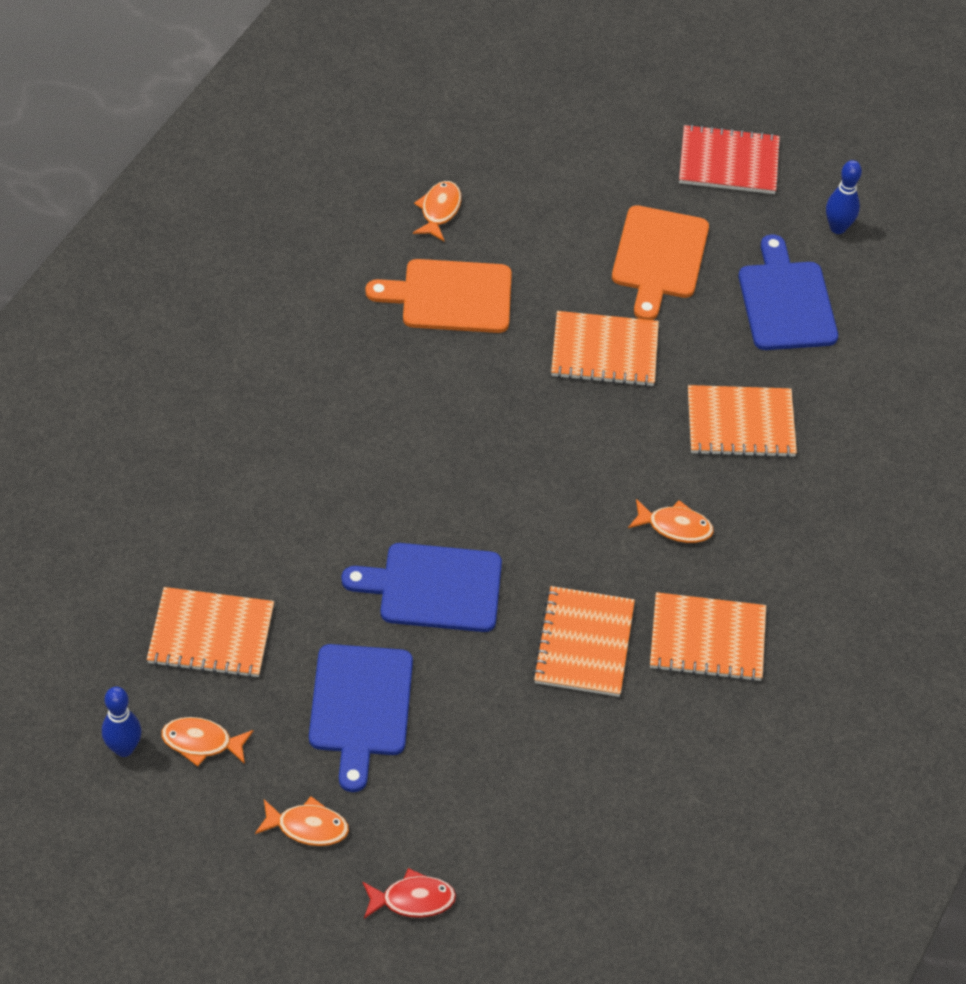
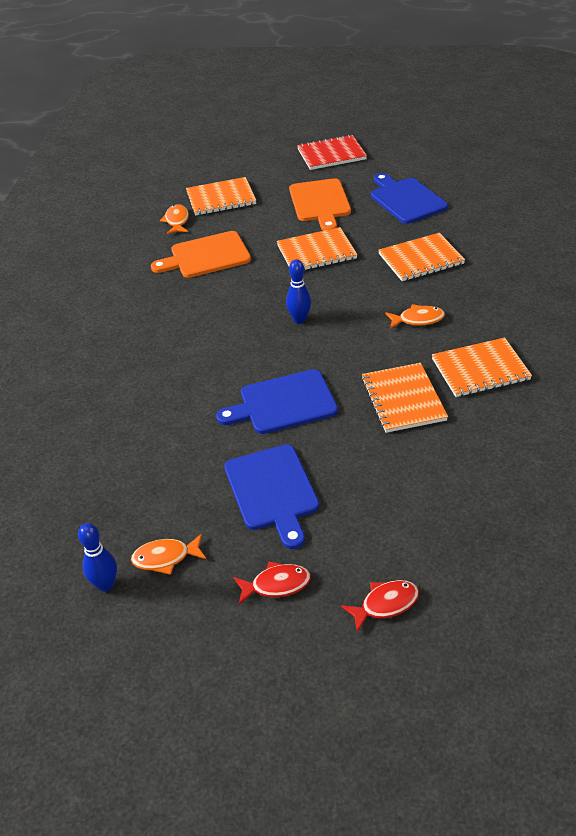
camera: 15 degrees left, 10 degrees down
(211, 634) = (139, 485): orange notebook -> orange notebook (221, 198)
(307, 827) = (276, 585): orange fish -> red fish
(837, 228) = (411, 162): blue bowling pin -> blue bowling pin (299, 320)

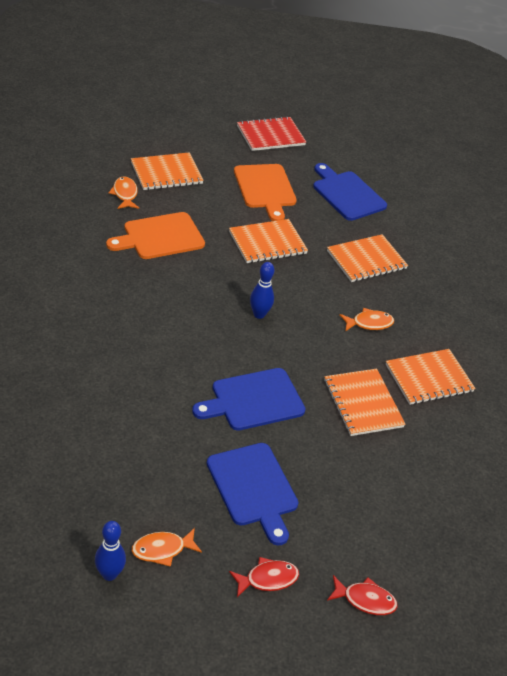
camera: 15 degrees left, 0 degrees up
(385, 604) = (365, 600): red fish -> red fish turned 45 degrees clockwise

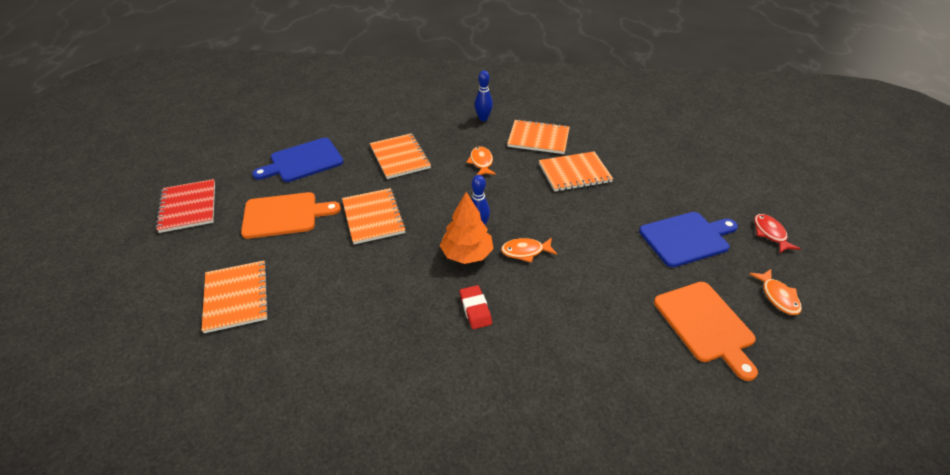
camera: 80 degrees left, 0 degrees up
(109, 574) = (823, 333): blue bowling pin -> blue bowling pin (483, 118)
(125, 194) = (271, 338): orange fish -> orange fish (525, 251)
(150, 306) = (475, 309): none -> red eraser
(160, 237) = (358, 302): orange cutting board -> orange cutting board (705, 324)
(220, 304) = (467, 254): none -> orange tree
(253, 400) = (589, 235): blue cutting board -> none
(365, 600) = (759, 186): red fish -> none
(429, 378) = (538, 138): orange notebook -> orange notebook turned 60 degrees counterclockwise

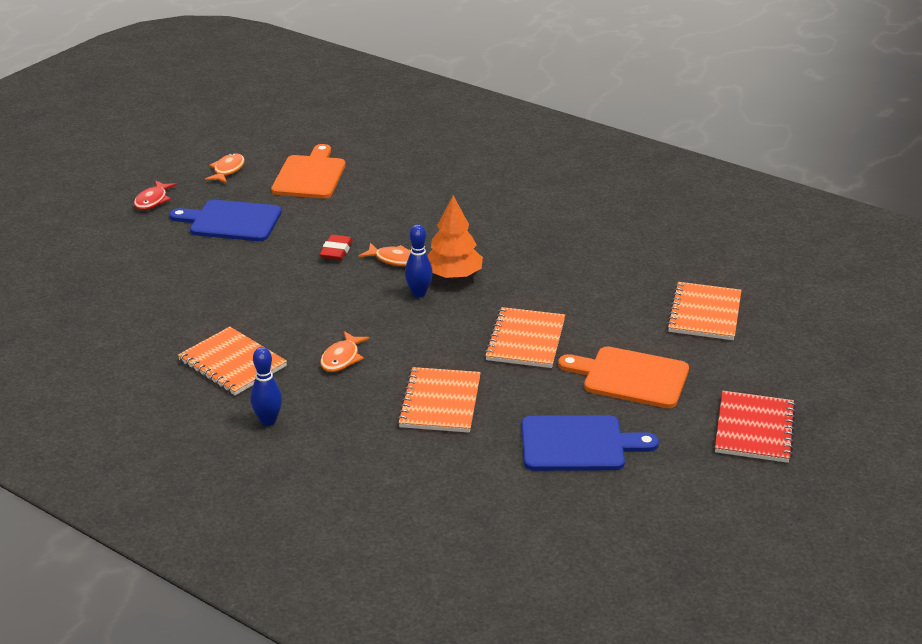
camera: 150 degrees left, 10 degrees down
(475, 309) = (483, 237): red eraser -> red eraser (336, 251)
(574, 173) = (248, 308): orange notebook -> none

